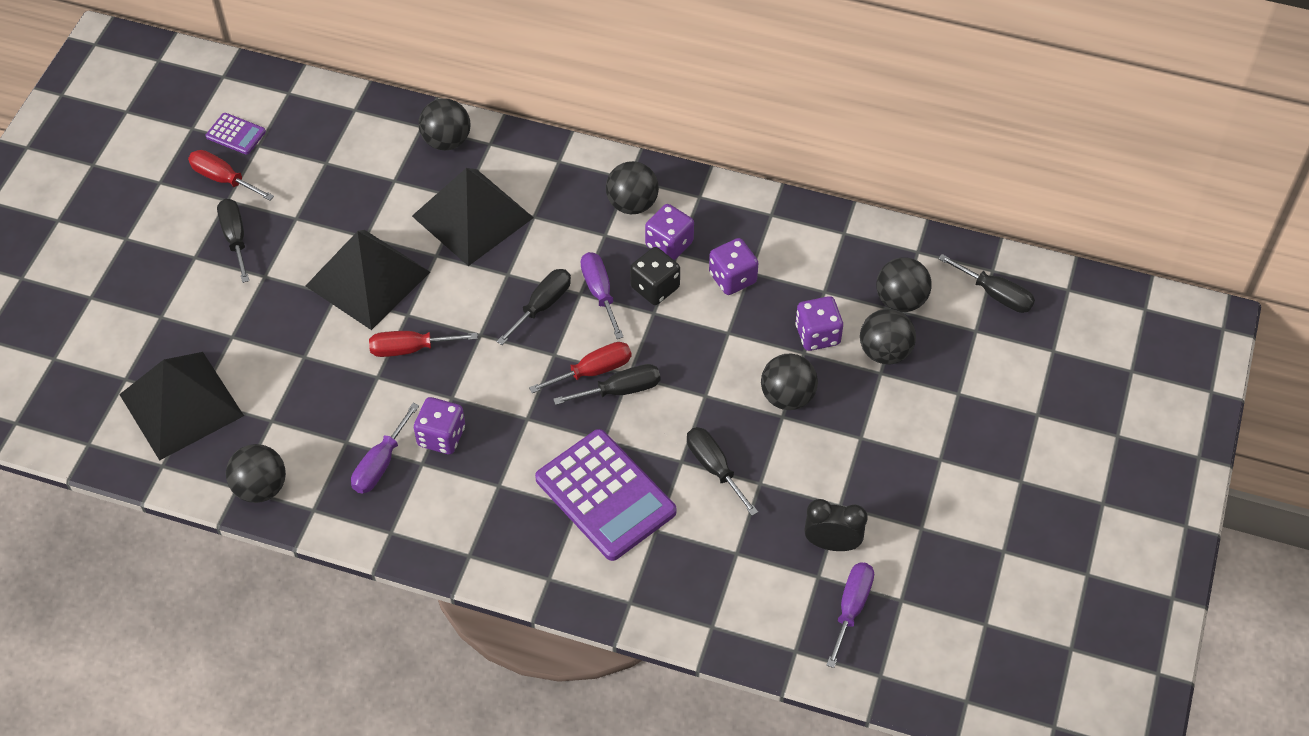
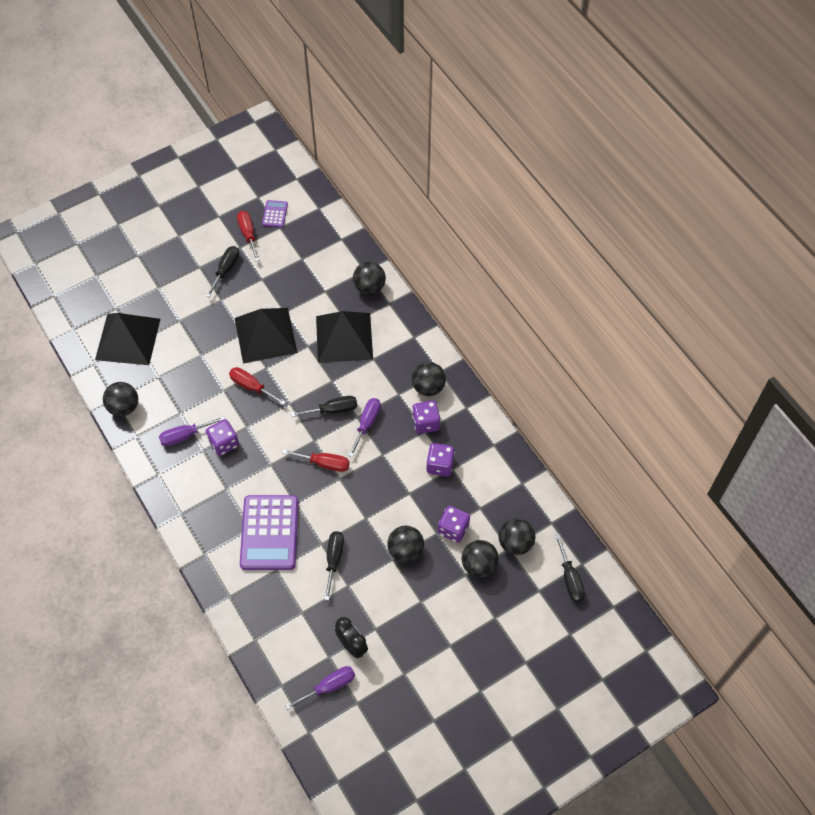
camera: 40 degrees right, 5 degrees up
(236, 134) = (275, 214): purple calculator -> purple calculator turned 150 degrees counterclockwise
(620, 390) = (328, 483): black screwdriver -> none
(655, 287) = (396, 441): black dice -> none

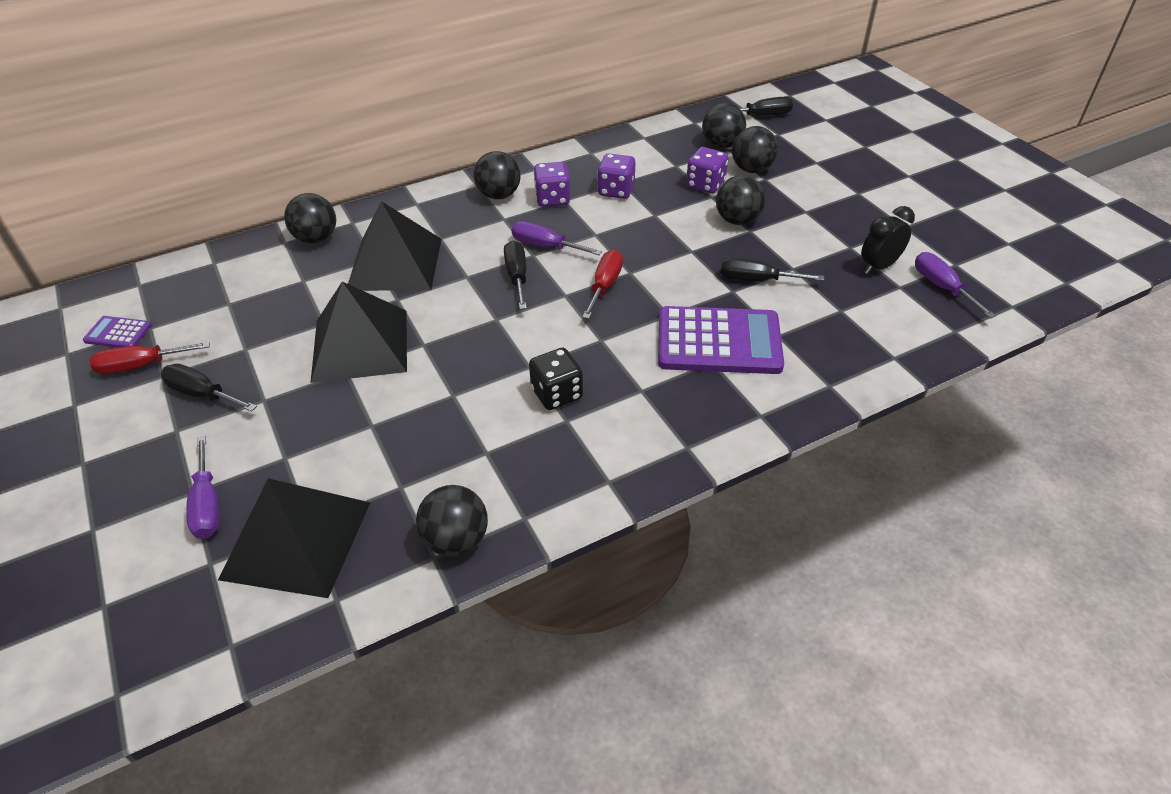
camera: 85 degrees left, 15 degrees down
(185, 436) = (535, 445): purple screwdriver -> purple screwdriver (207, 505)
(224, 443) = (557, 394): purple dice -> black dice
(251, 386) = (455, 361): red screwdriver -> none

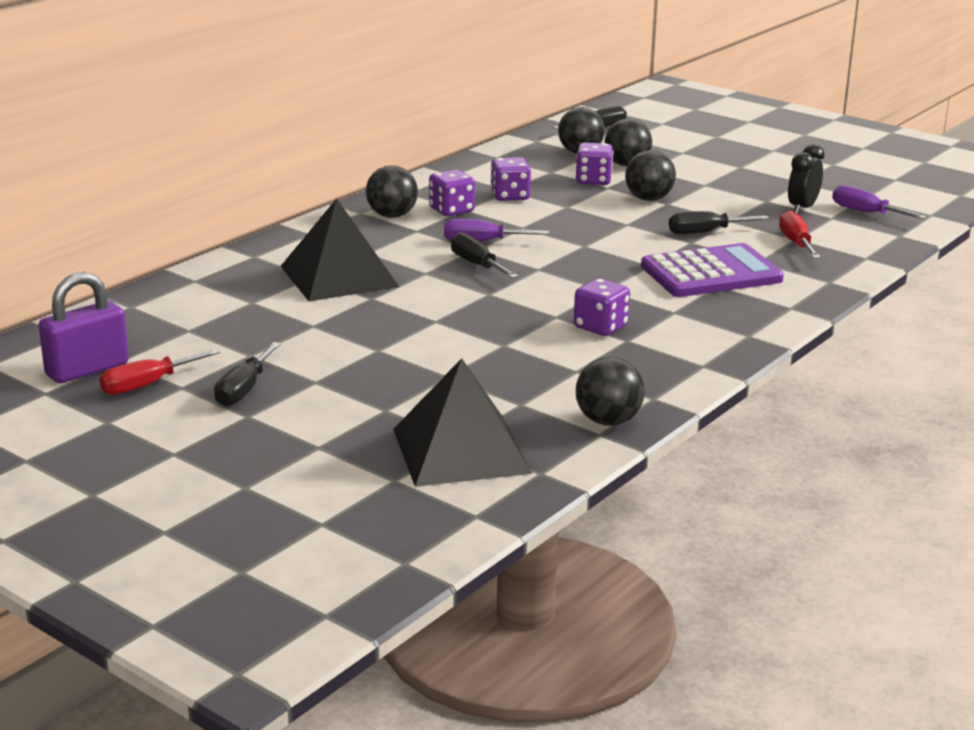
camera: 25 degrees left, 20 degrees down
(118, 333) = (87, 369): purple calculator -> purple padlock
(202, 394) = (244, 390): black screwdriver -> black screwdriver turned 75 degrees counterclockwise
(207, 505) = (345, 450): purple screwdriver -> none
(316, 238) = (228, 273): black ball -> none
(360, 345) = (371, 332): black pyramid -> none
(557, 394) = (600, 327): black dice -> purple dice
(605, 286) = (570, 257): red screwdriver -> red screwdriver (796, 243)

